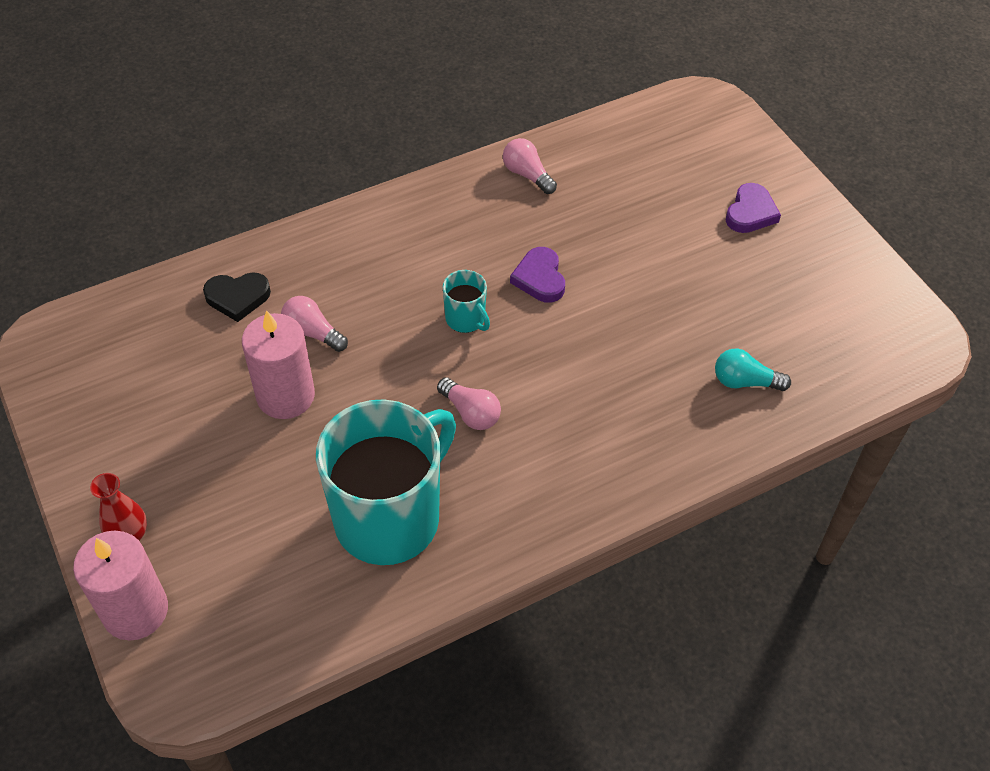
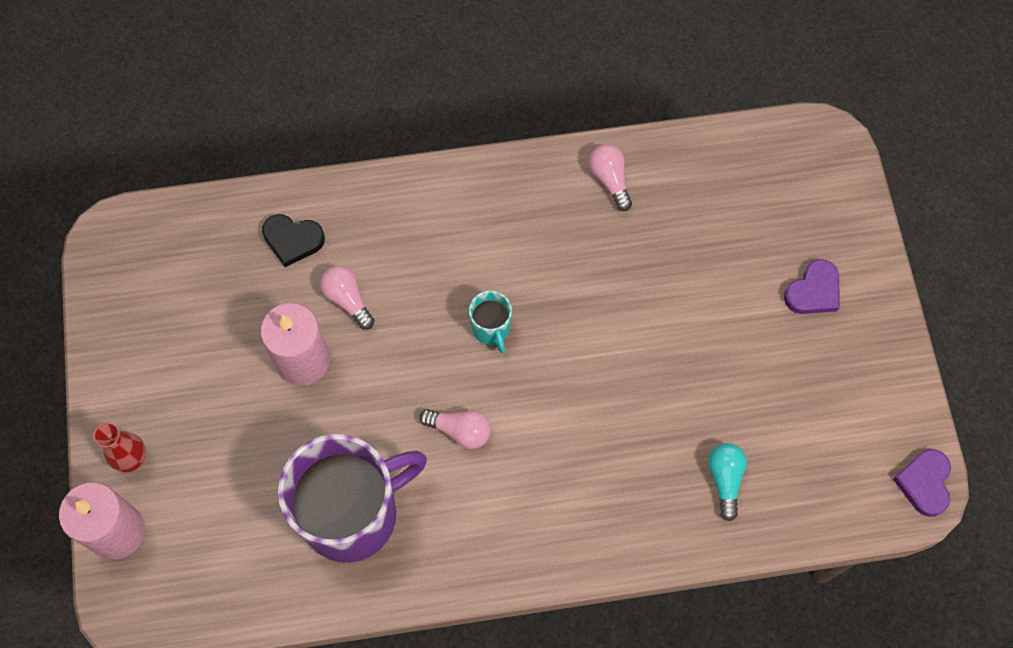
camera: 20 degrees right, 15 degrees up
(390, 517) = (353, 514): turquoise mug -> purple mug
(470, 413) = (460, 430): pink light bulb -> pink light bulb turned 45 degrees counterclockwise
(540, 278) = (577, 304): purple heart -> purple heart (924, 483)
(745, 382) = (725, 479): turquoise light bulb -> turquoise light bulb turned 60 degrees clockwise

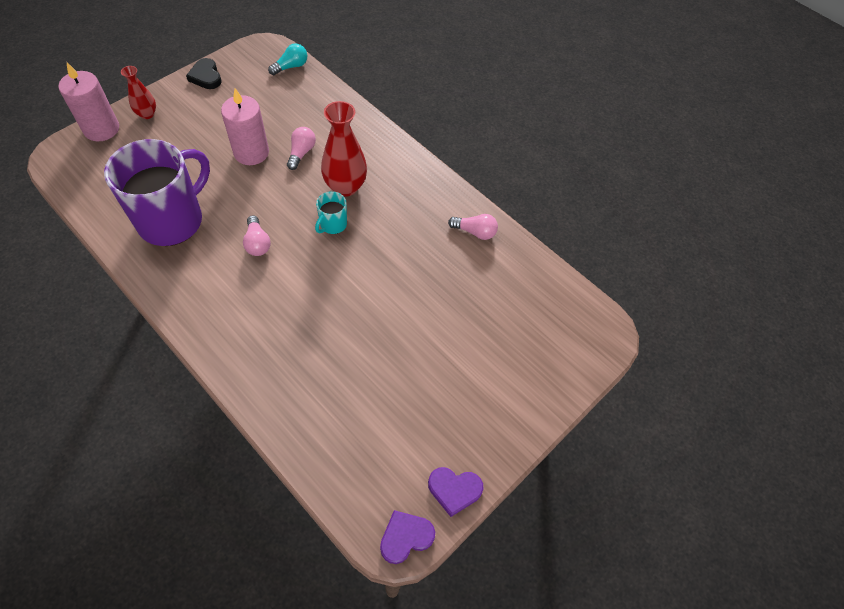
camera: 50 degrees right, 10 degrees down
(293, 240) = (318, 114): black heart -> black heart (206, 76)
(353, 514) = (172, 220): purple mug -> purple mug turned 75 degrees counterclockwise
(441, 280) = (345, 187): none -> red vase
(610, 180) = (475, 232): pink light bulb -> pink light bulb turned 75 degrees clockwise
(725, 479) = (320, 402): turquoise light bulb -> turquoise light bulb (291, 67)
(813, 291) = (494, 383): purple heart -> purple heart (454, 490)

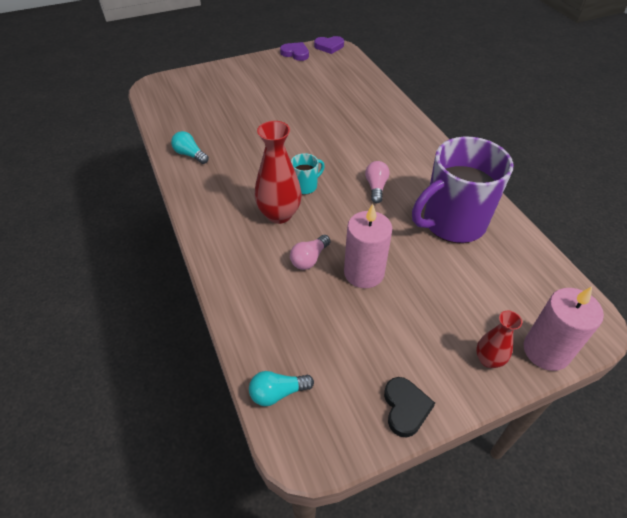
camera: 155 degrees left, 10 degrees down
(475, 232) = (190, 154): pink light bulb -> turquoise light bulb

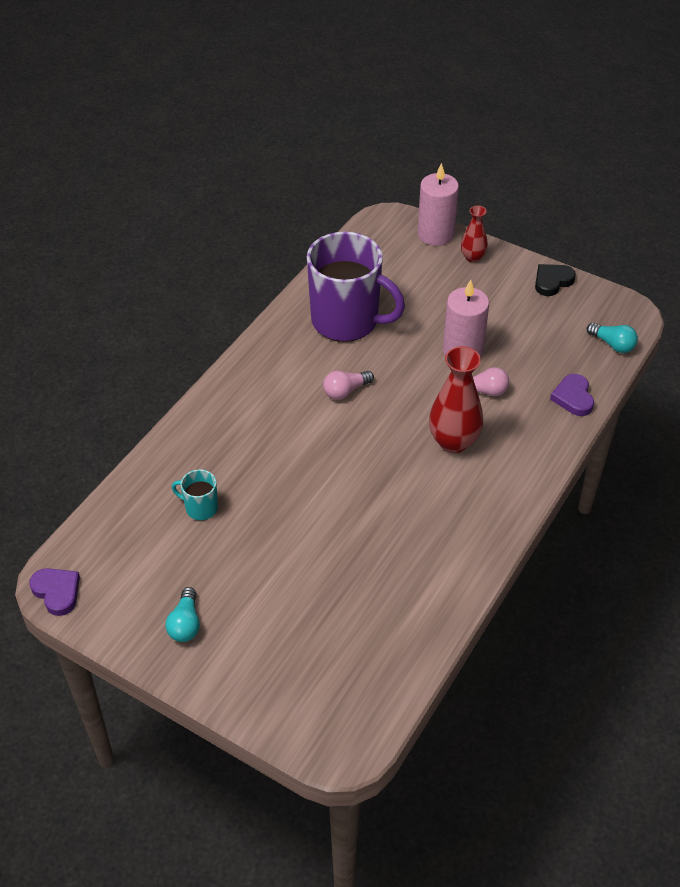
camera: 125 degrees left, 0 degrees up
(190, 154) = (442, 579): turquoise light bulb -> turquoise light bulb (185, 624)
(295, 53) = (110, 623): purple heart -> purple heart (573, 397)
(305, 186) = (395, 444): turquoise mug -> turquoise mug (200, 508)

